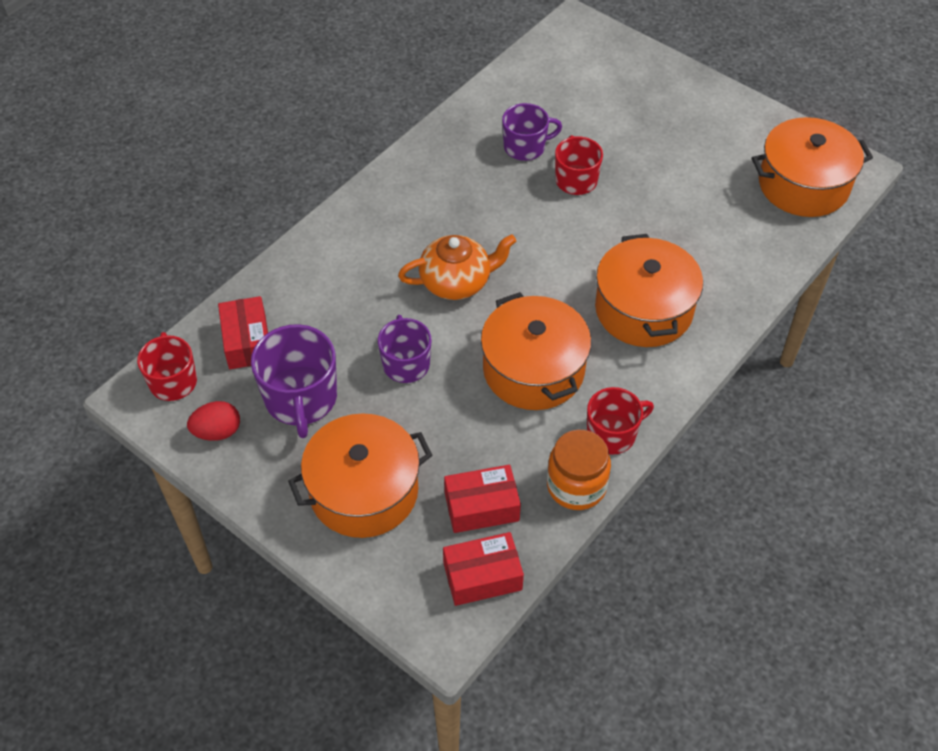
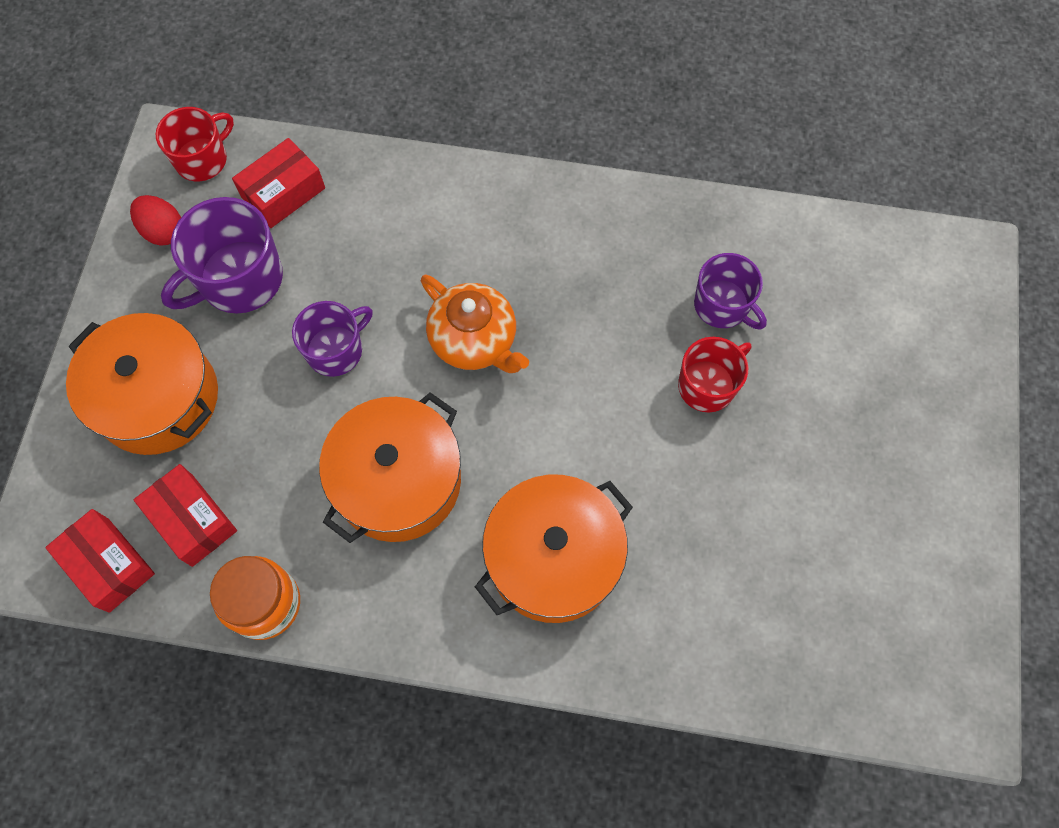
camera: 60 degrees right, 15 degrees up
(612, 434) = (354, 608): red mug -> none
(803, 185) = (885, 661): orange pot -> none

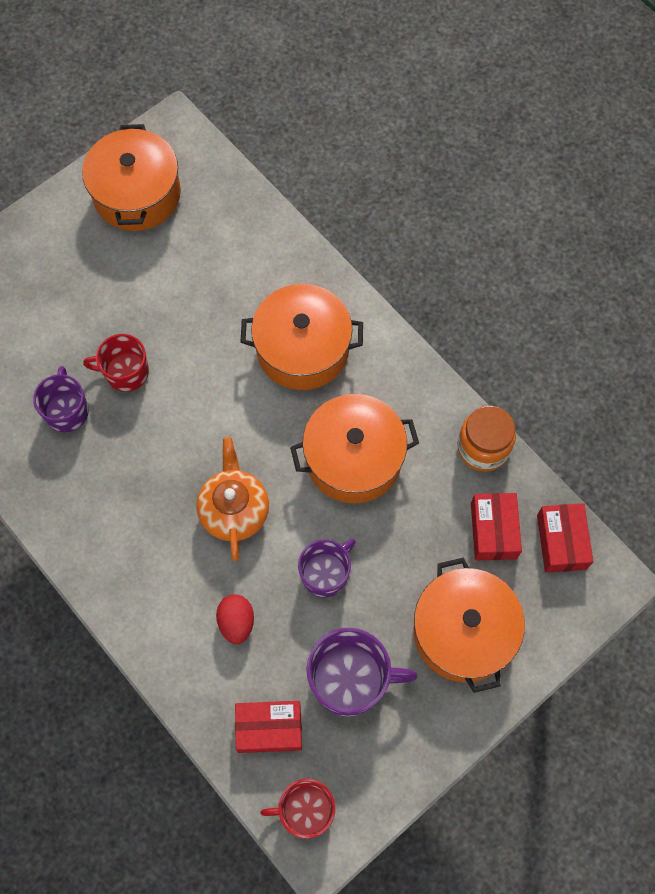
camera: 140 degrees left, 0 degrees up
(163, 231) = (376, 767): red egg -> red egg (236, 622)
(336, 350) = (325, 574): purple mug -> purple mug turned 135 degrees clockwise
(909, 592) = (137, 194): none -> orange pot

